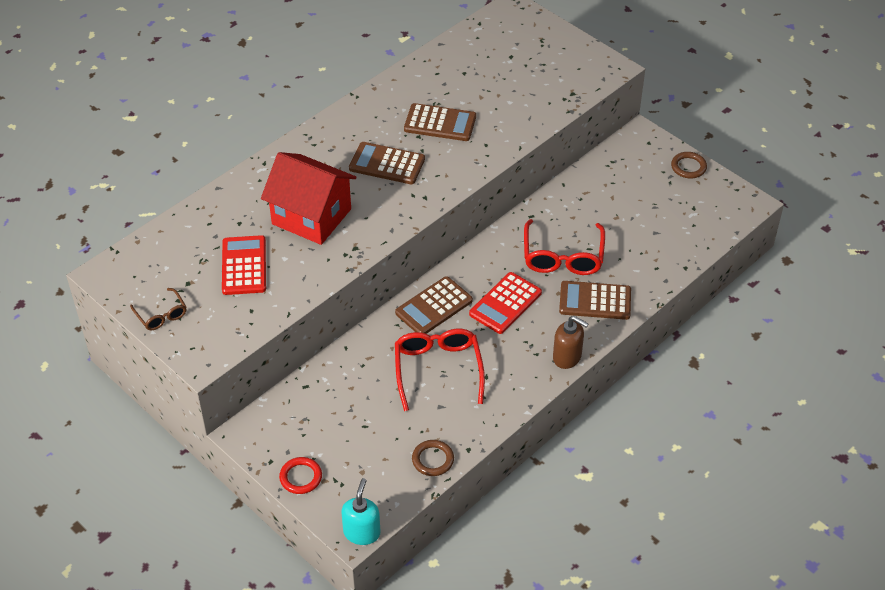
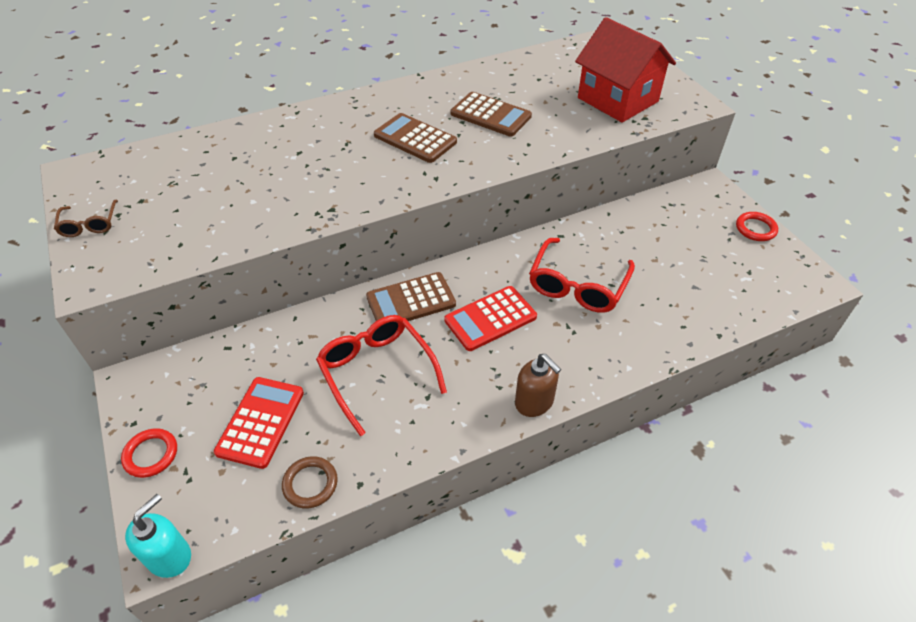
camera: 20 degrees right, 0 degrees up
(244, 266) = (207, 198): red calculator -> red calculator (261, 422)
(311, 216) = (308, 168): red house -> red house (617, 100)
(438, 370) = (377, 373): red glasses -> red glasses turned 45 degrees counterclockwise
(595, 301) = (595, 344): brown calculator -> none
(688, 167) = (755, 229): brown ring -> red ring

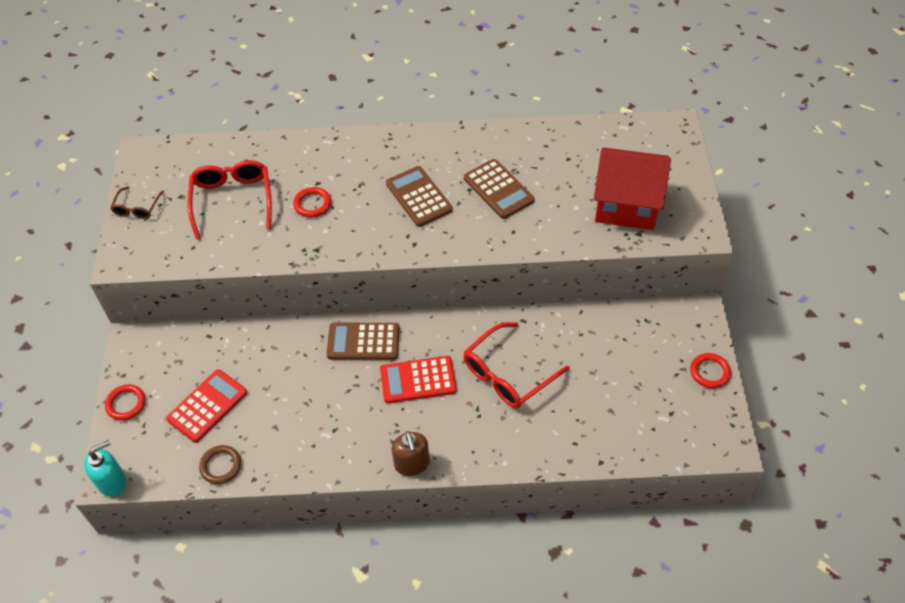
camera: 25 degrees right, 5 degrees up
(304, 171) = (312, 204): none -> red ring
(377, 373) = (307, 396): red glasses -> red glasses (232, 201)
(617, 100) = (627, 205): red house -> red house turned 60 degrees counterclockwise

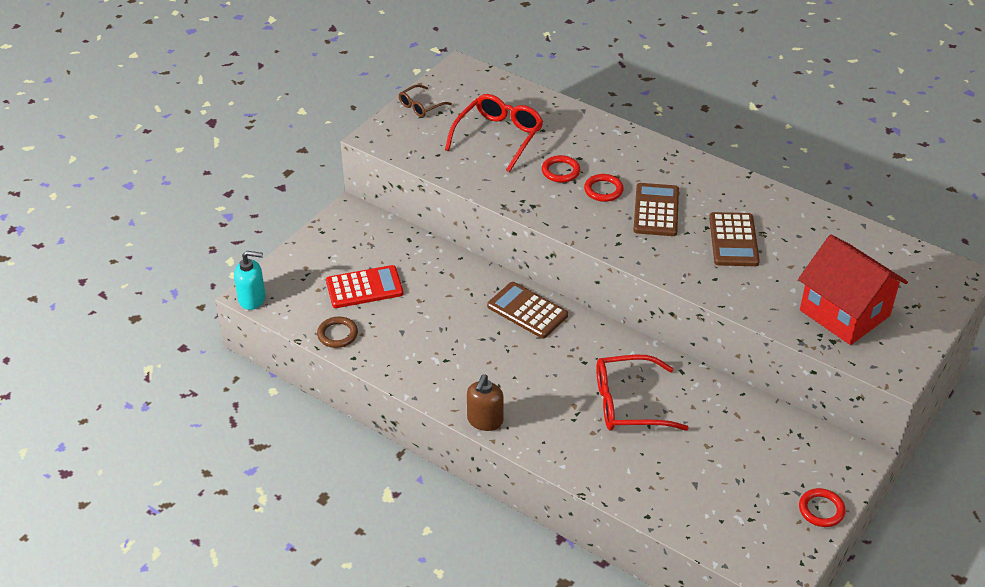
camera: 35 degrees right, 10 degrees down
(126, 404) = (307, 252): red ring -> red ring (603, 190)
(418, 380) = (546, 364): red calculator -> none

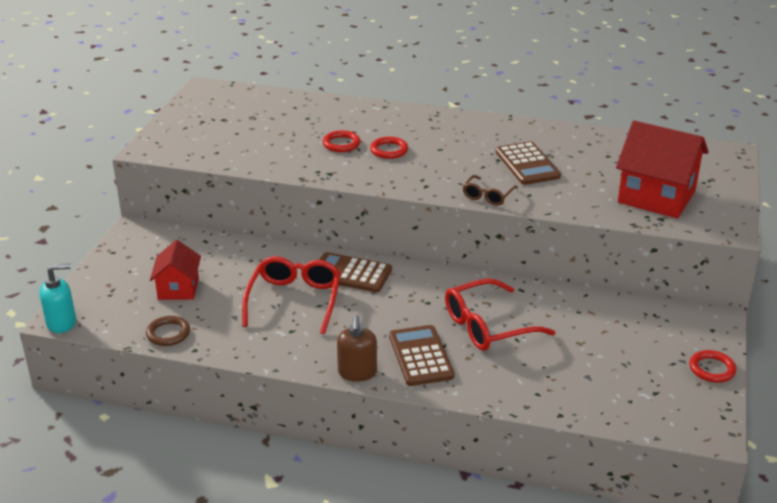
camera: 20 degrees left, 10 degrees down
(364, 287) = (178, 288): red calculator -> red house
(421, 106) = (181, 120): brown glasses -> brown glasses (488, 196)
(498, 137) = (268, 130): red glasses -> red glasses (294, 301)
(656, 210) = (445, 156): brown calculator -> brown calculator (420, 356)

